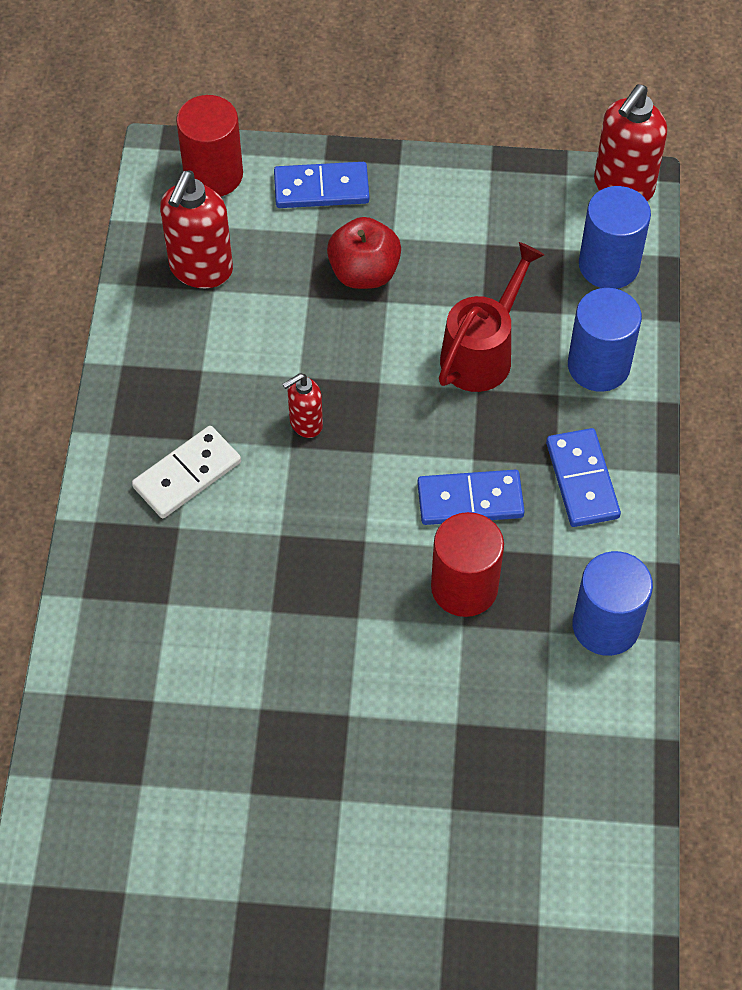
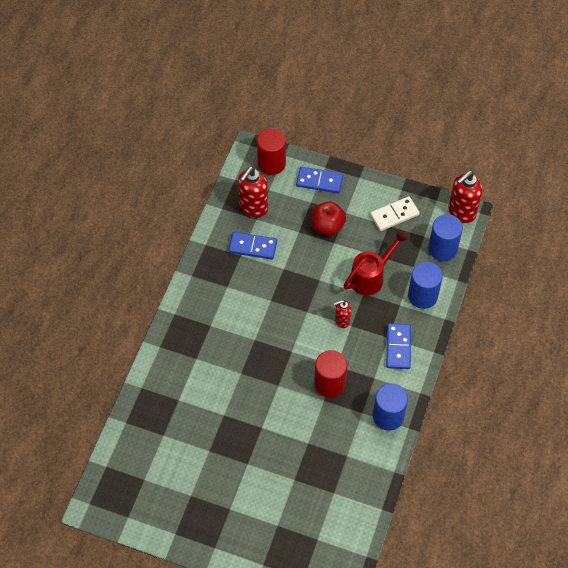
camera: 15 degrees right, 0 degrees up
(187, 474) = (220, 302): white domino -> white domino (394, 215)
(305, 424) = (280, 291): red soap dispenser -> red soap dispenser (342, 321)
(470, 500) = (344, 344): blue domino -> blue domino (253, 247)

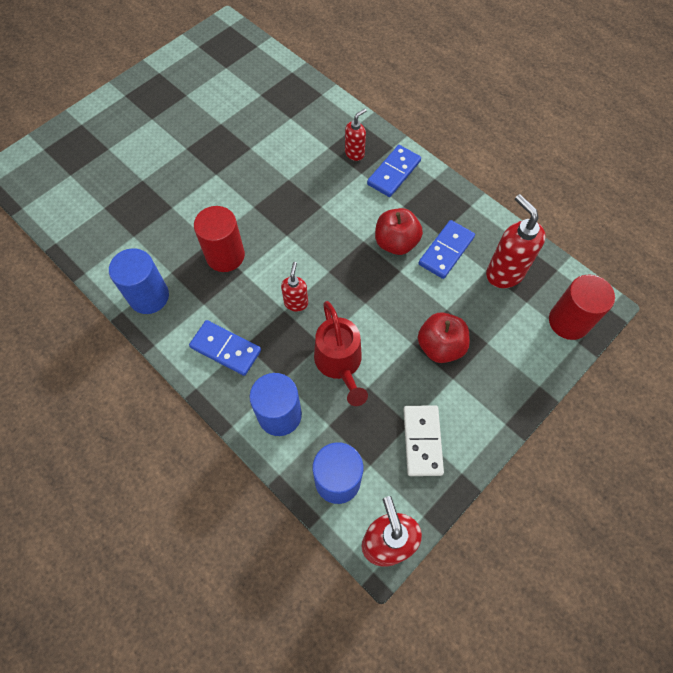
camera: 115 degrees right, 5 degrees up
(193, 337) = (354, 153): none -> red soap dispenser
(262, 279) = (396, 242): none -> red apple
(319, 181) = (517, 368): blue domino -> blue domino (393, 173)

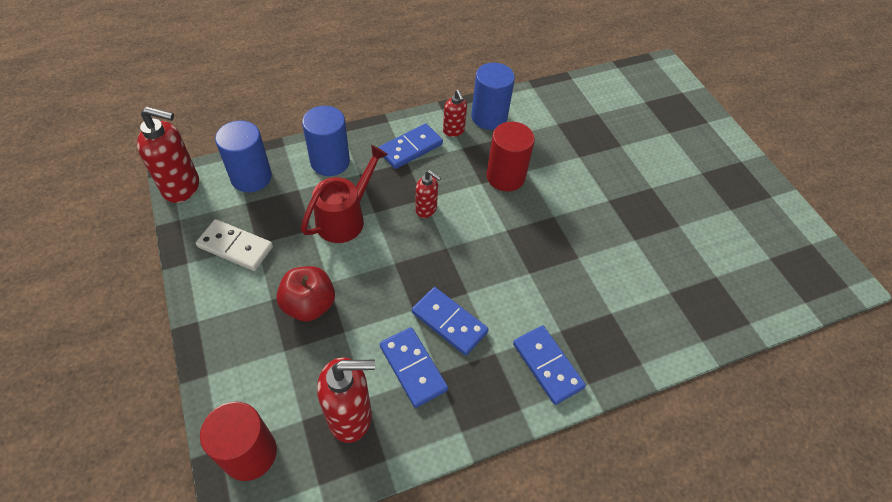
camera: 110 degrees right, 10 degrees down
(340, 364) = (346, 218): red watering can -> red watering can turned 120 degrees clockwise
(354, 153) = (592, 336): red soap dispenser -> red soap dispenser (453, 131)
(396, 242) = (449, 322): red apple -> blue domino

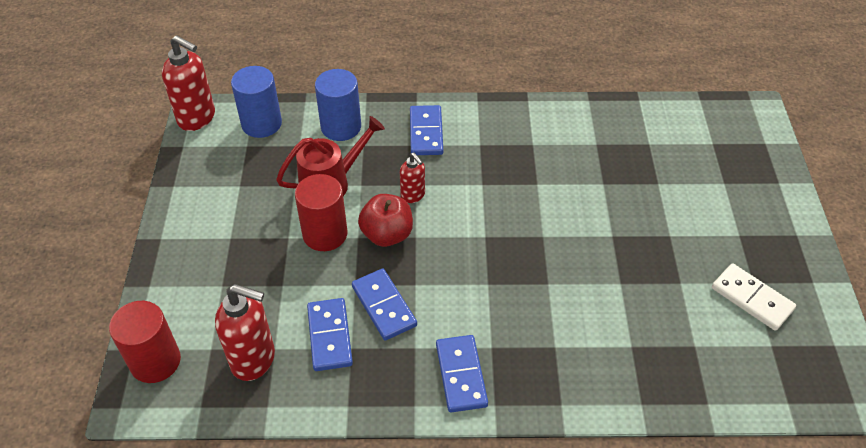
camera: 25 degrees right, 5 degrees down
(235, 247) = (220, 183): white domino -> white domino (751, 299)
(309, 305) = (262, 252): red apple -> red apple (387, 234)
(410, 148) = (426, 132): blue domino -> blue domino turned 75 degrees counterclockwise
(453, 131) = (479, 126): red soap dispenser -> none
(489, 117) = (523, 120): blue cylinder -> none
(505, 177) = (510, 184): red cylinder -> red cylinder (325, 234)

